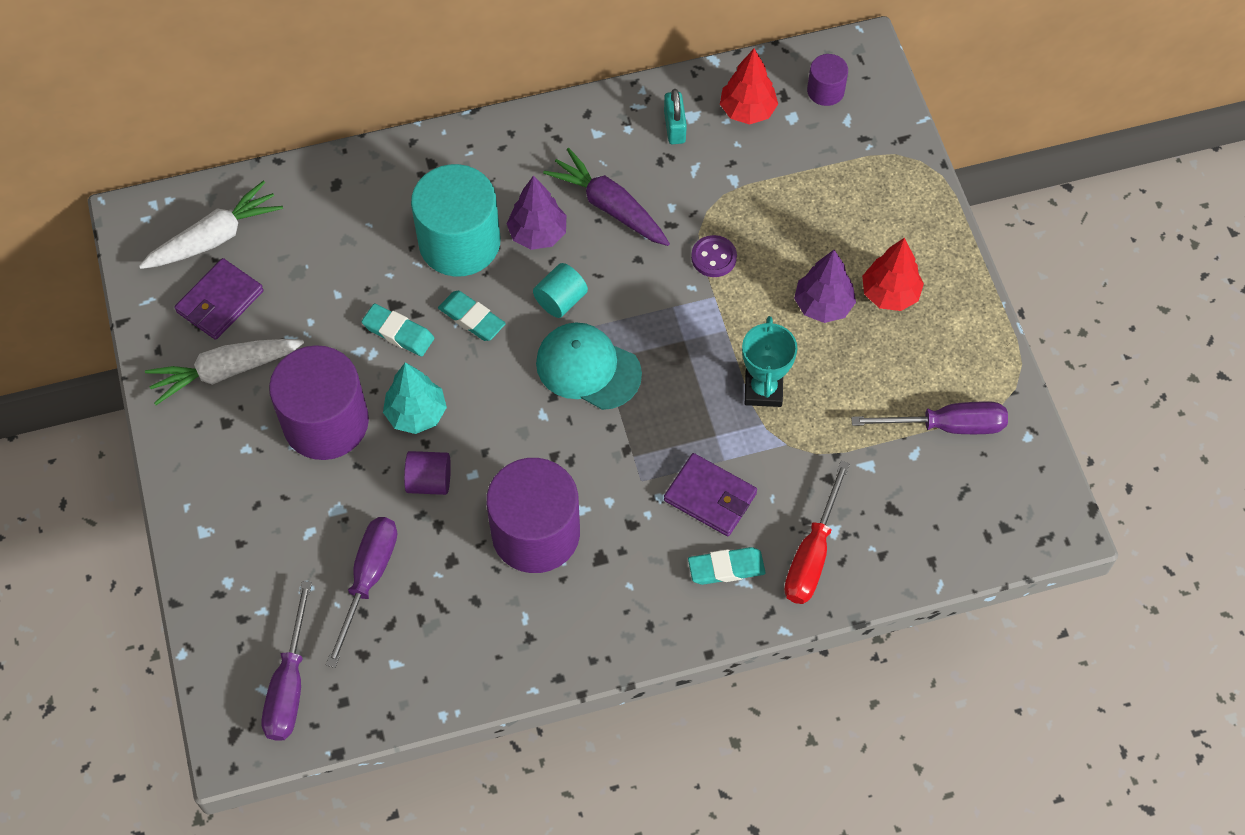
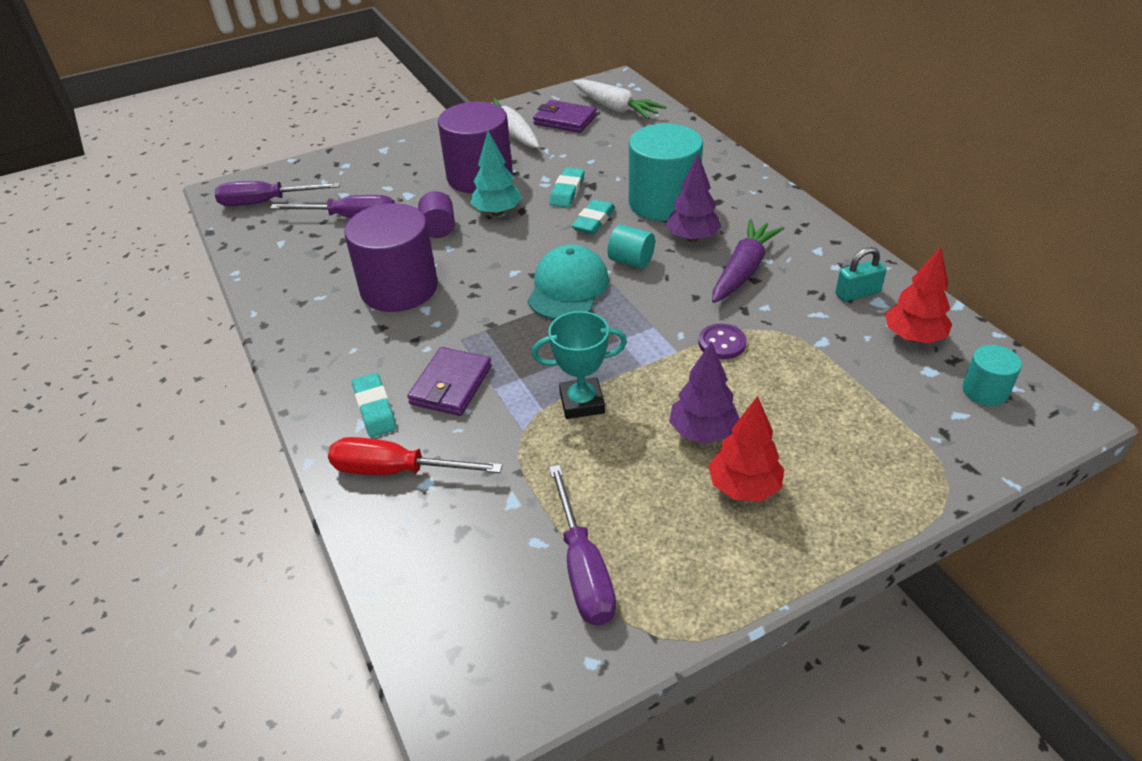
camera: 80 degrees right, 20 degrees down
(825, 91) = (985, 391): purple cylinder -> turquoise cylinder

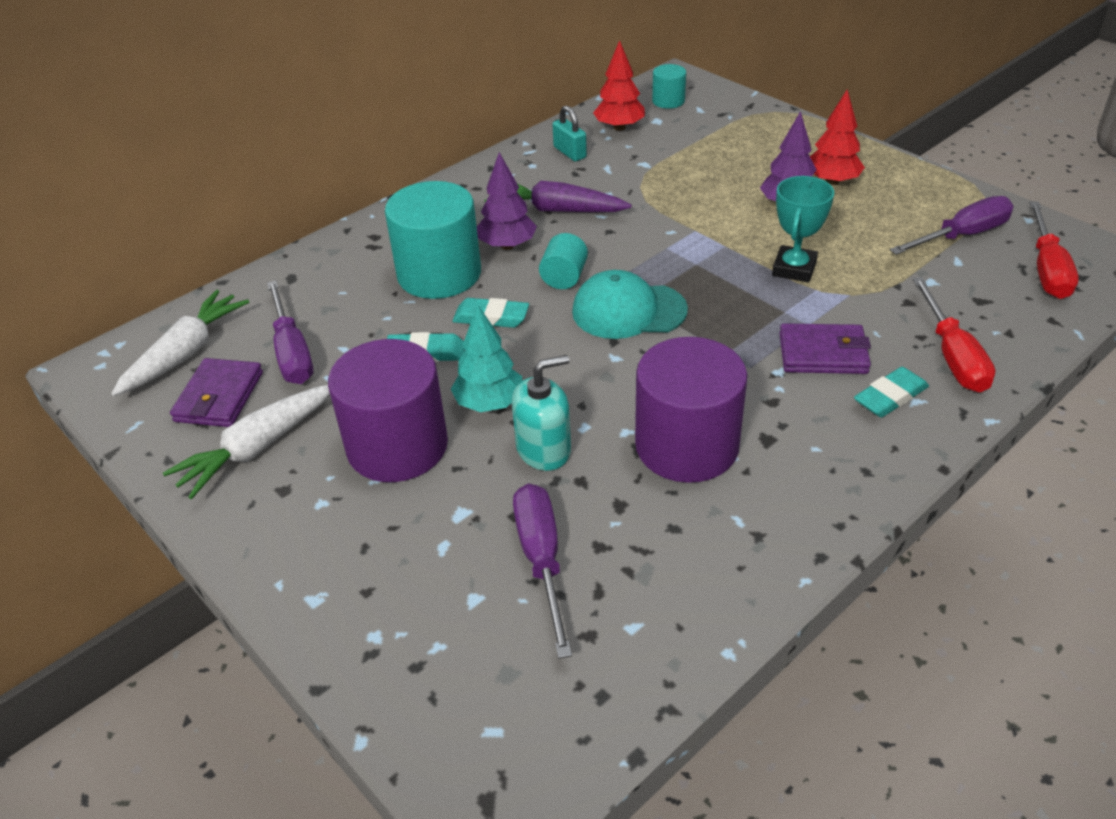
camera: 105 degrees left, 0 degrees up
(266, 202) = (522, 708): purple screwdriver -> purple screwdriver (292, 352)
(438, 229) = (544, 449): purple cylinder -> turquoise soap dispenser
(482, 623) = (1047, 269): none -> red screwdriver
(582, 402) = (794, 269): turquoise trophy -> turquoise trophy turned 45 degrees clockwise
(722, 343) = (672, 209): purple button -> none

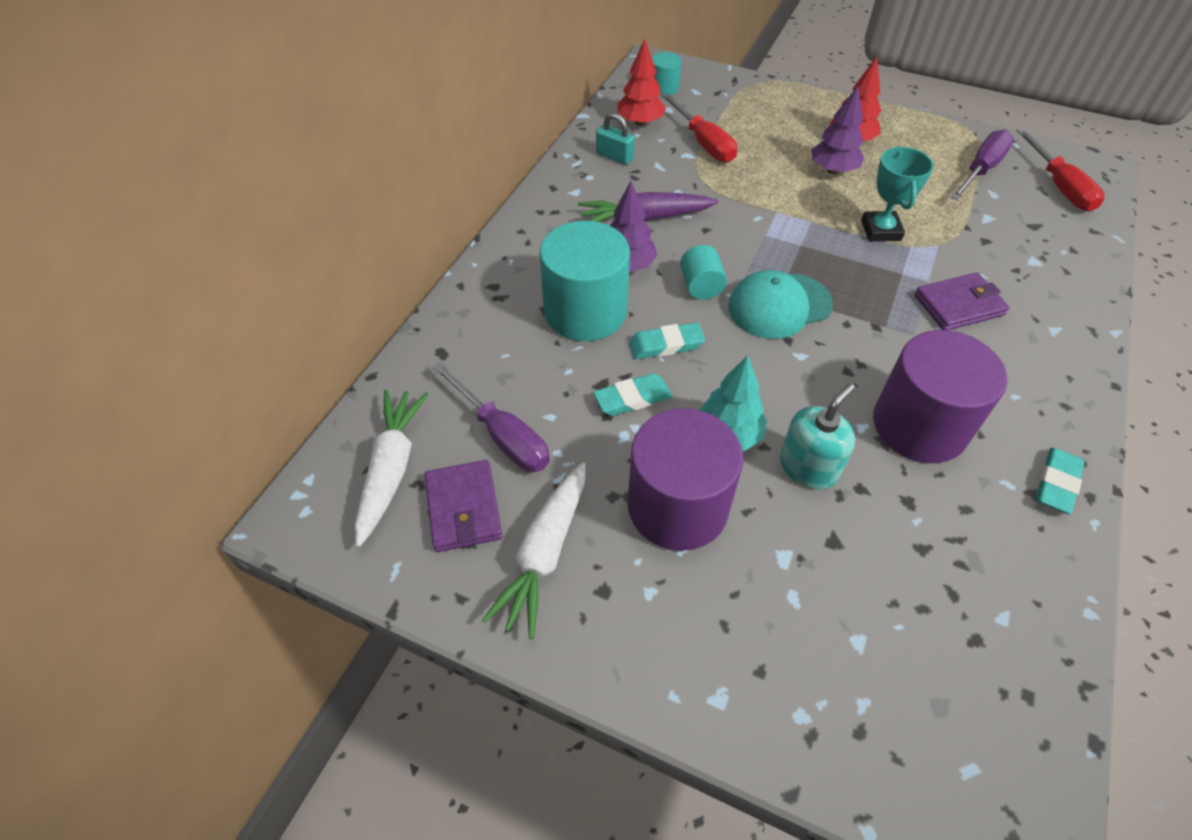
camera: 25 degrees left, 10 degrees up
(541, 560) = (886, 580): purple screwdriver -> none
(890, 397) = (1034, 332): turquoise eraser -> turquoise eraser (1056, 483)
(952, 356) = (1050, 281): red screwdriver -> red screwdriver (703, 143)

